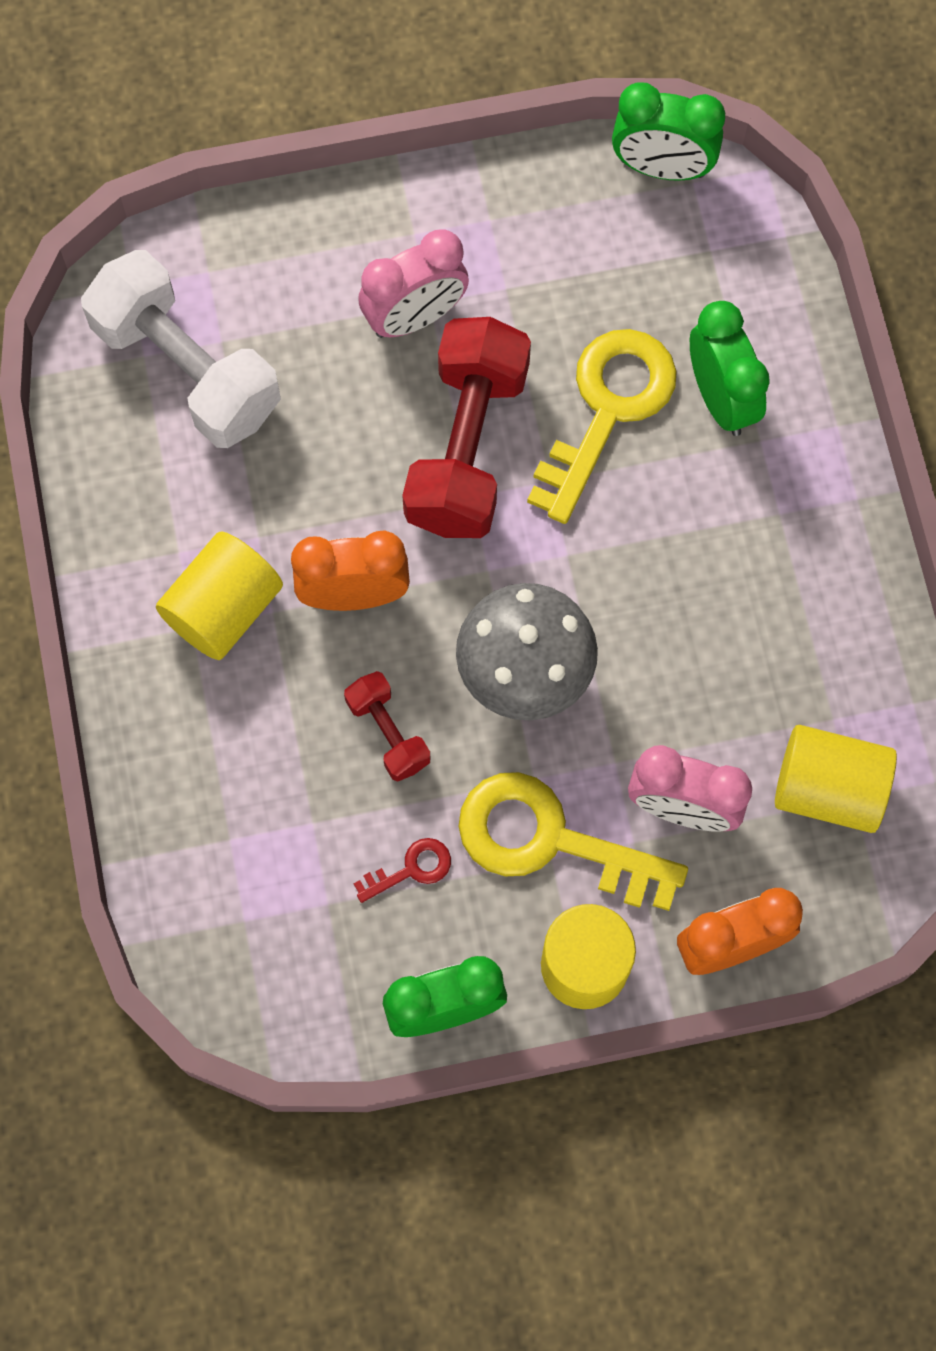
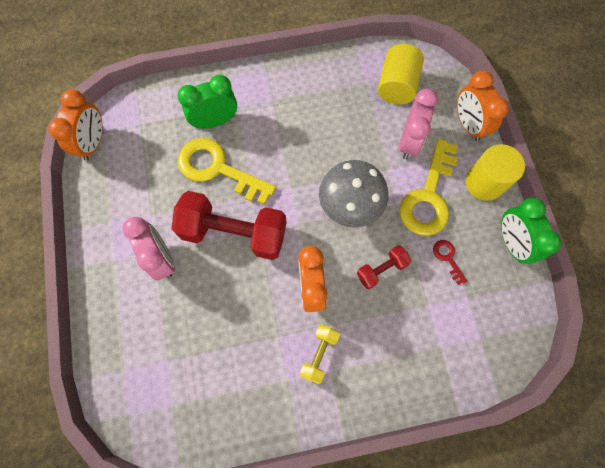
camera: 90 degrees left, 0 degrees up
(187, 369) = (182, 379): white dumbbell -> none
(224, 609) = (319, 354): yellow cylinder -> yellow dumbbell
(662, 168) = (93, 143): green clock -> orange clock

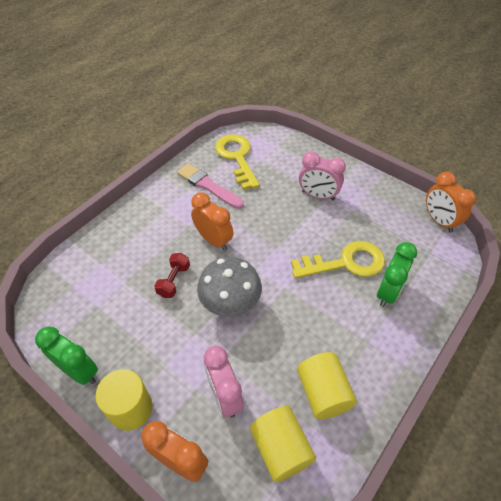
camera: 140 degrees right, 20 degrees down
(234, 233) = (292, 235): red dumbbell -> none
(258, 369) = (208, 186): none -> pink brush
(319, 354) = (179, 212): yellow dumbbell -> none
(338, 94) = (323, 392): none -> yellow cylinder
(428, 196) = (174, 359): yellow key -> yellow key (237, 157)
(447, 258) = (128, 321): red key -> none

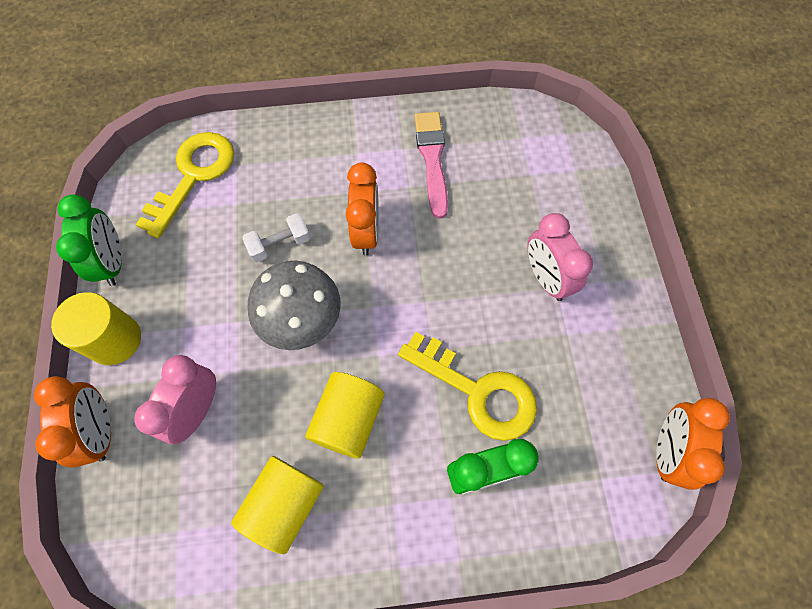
camera: 45 degrees right, 15 degrees up
(174, 281) = (280, 244): red dumbbell -> white dumbbell
(237, 157) = (505, 148): yellow key -> yellow key (193, 176)
(280, 448) = (187, 513): yellow cylinder -> yellow cylinder (348, 420)

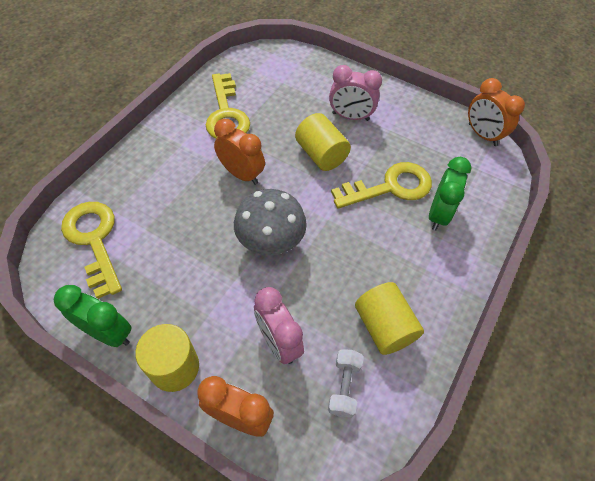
camera: 55 degrees left, 10 degrees down
(280, 244) = (202, 223): white dumbbell -> white dumbbell (344, 386)
(348, 420) = (356, 259): yellow cylinder -> yellow cylinder (321, 155)
(432, 159) = (226, 114): pink brush -> yellow key

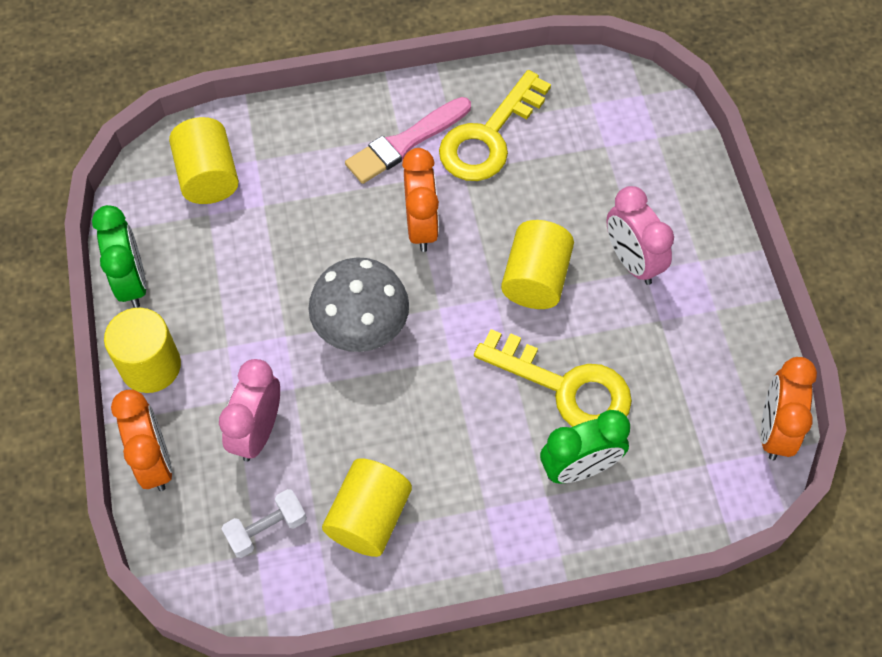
camera: 50 degrees right, 5 degrees up
(94, 240) = (208, 176): yellow key -> yellow cylinder
(188, 145) = (405, 142): none -> pink brush

